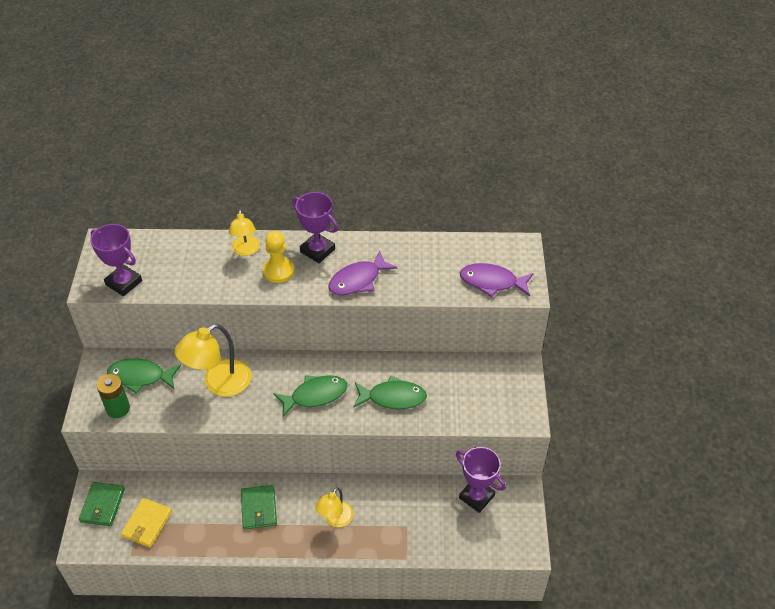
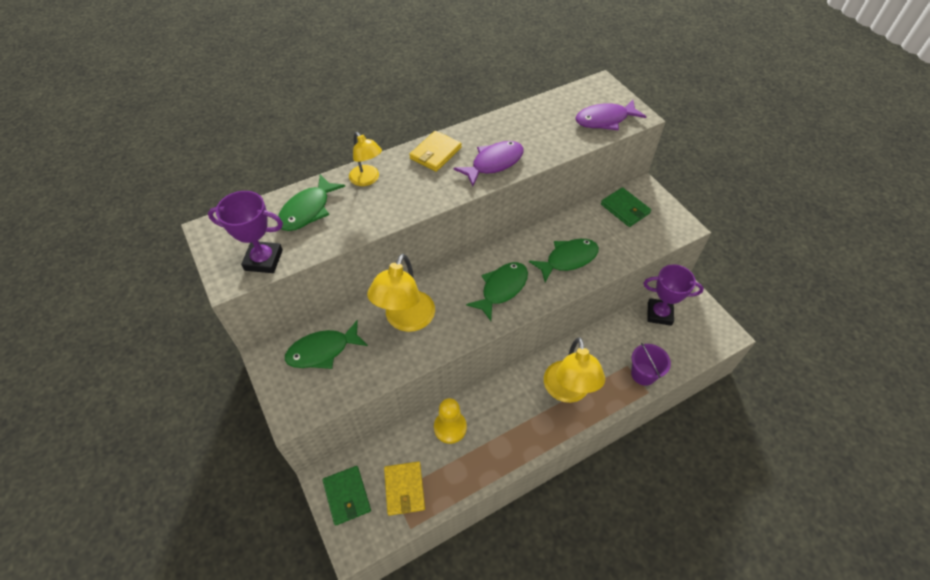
camera: 30 degrees left, 5 degrees up
(118, 408) = (322, 392): green battery -> none
(183, 257) = (308, 210): none -> green fish
(259, 508) = (496, 417): green wallet -> green wallet (625, 209)
(278, 271) = (414, 184): yellow pawn -> yellow pawn (450, 427)
(317, 250) = (435, 153): purple trophy -> yellow wallet
(335, 519) = (568, 391): yellow lamp -> yellow lamp, size x1.64
(358, 280) = (494, 163): purple fish -> purple fish turned 150 degrees counterclockwise
(415, 541) = (643, 374): none -> purple bucket

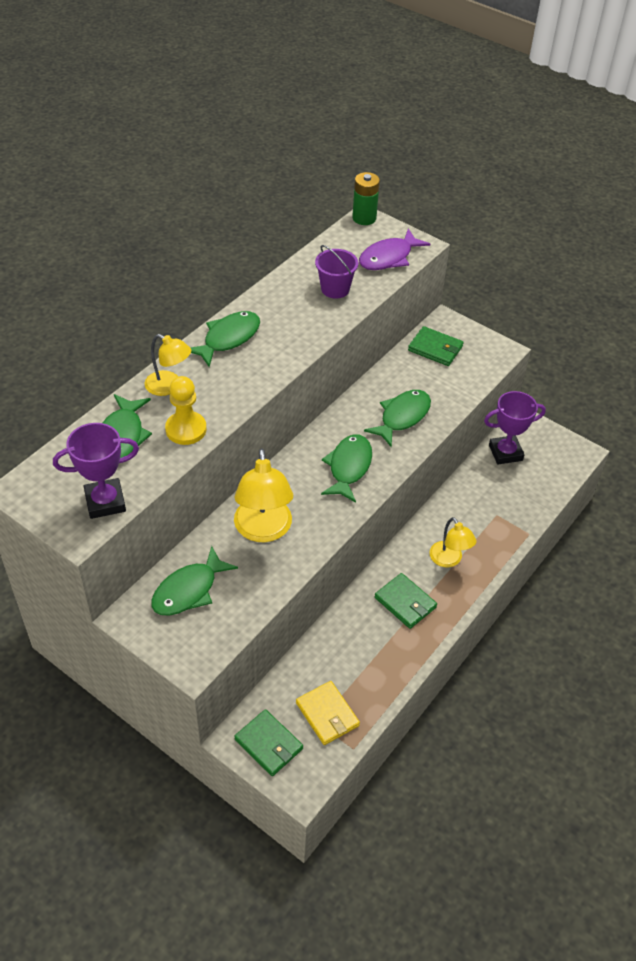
camera: 25 degrees left, 5 degrees down
(435, 153) = (228, 338): yellow wallet -> green fish
(450, 427) = (344, 638): yellow pawn -> yellow pawn (186, 429)
(494, 163) = (297, 333): purple fish -> none
(514, 415) = (405, 602): none -> green wallet
(568, 391) = (449, 560): yellow lamp -> yellow lamp, size x0.61
(600, 83) = (364, 218): none -> green battery
(643, 374) = (516, 518): purple bucket -> purple bucket (335, 289)

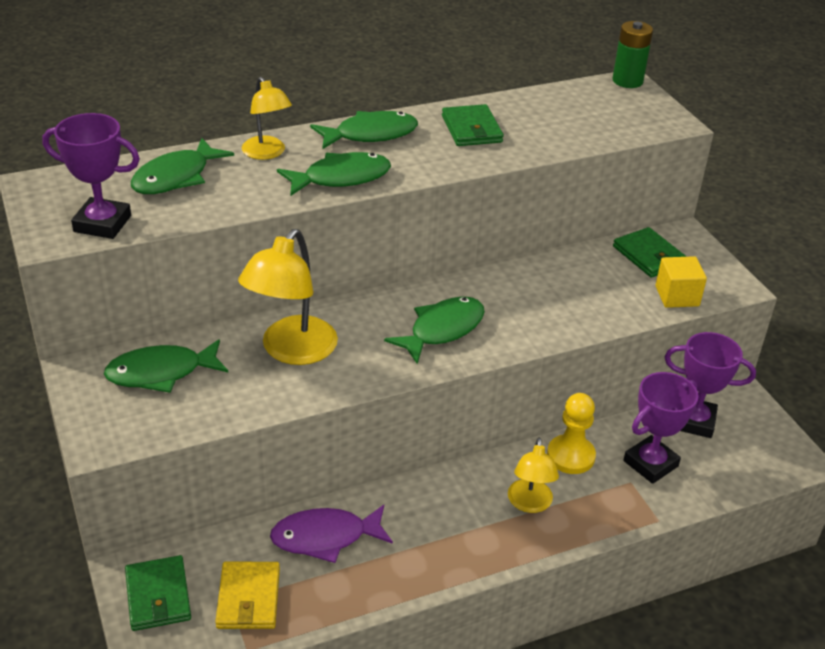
camera: 30 degrees right, 10 degrees down
(186, 429) = (246, 194): yellow pawn -> yellow pawn (570, 456)
(335, 289) = (532, 130): purple bucket -> none
(388, 257) = (624, 122): purple fish -> purple fish (325, 537)
(402, 417) = (550, 306): green fish -> green fish (341, 178)
(405, 602) = (438, 525): green wallet -> green wallet (472, 129)
(473, 374) = (677, 296): none -> yellow cube
(500, 496) = (650, 463): none -> purple trophy

